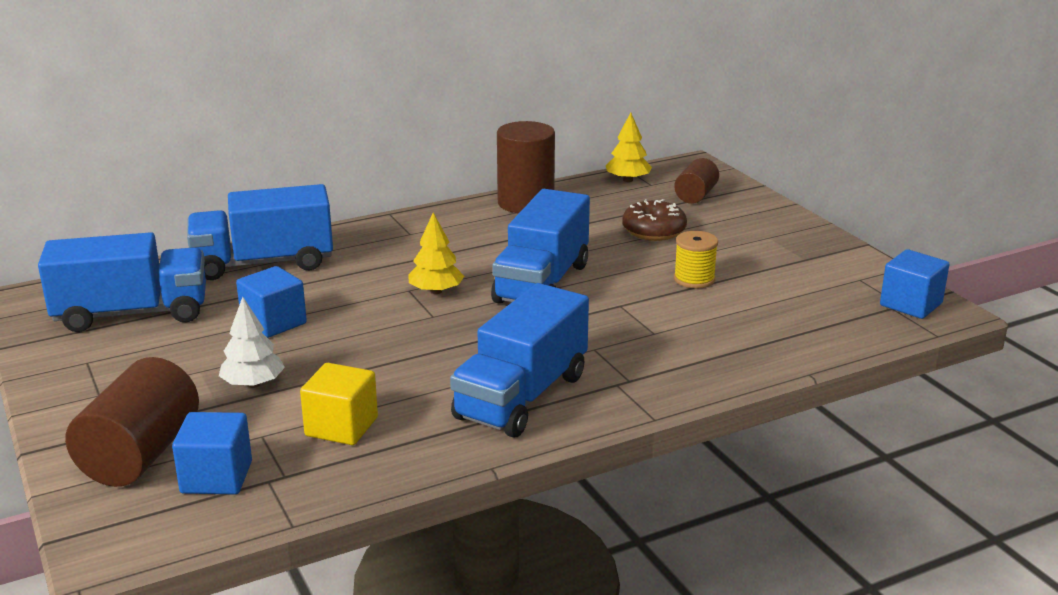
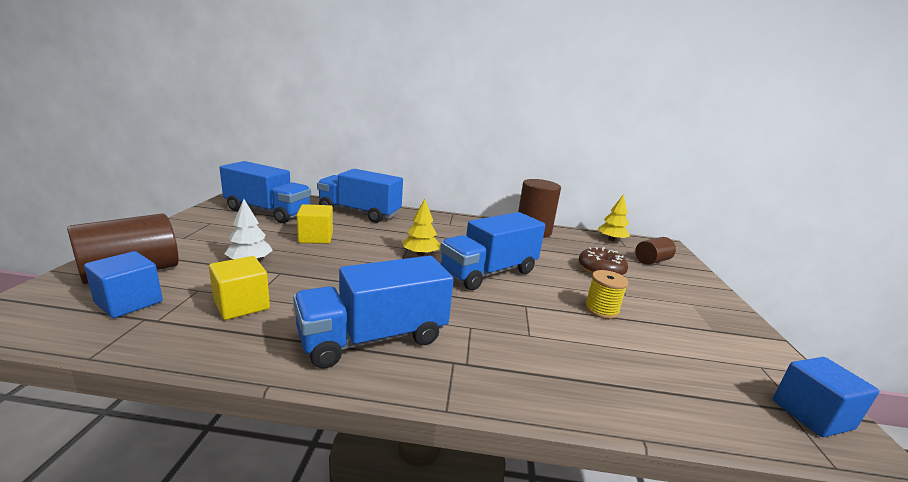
camera: 30 degrees right, 5 degrees down
(274, 323) = (316, 238): blue cube -> yellow cube

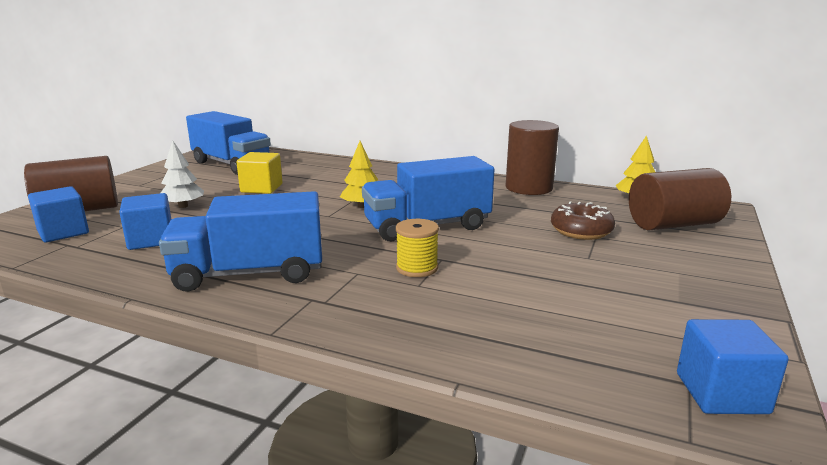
camera: 20 degrees right, 0 degrees up
(242, 305) = (151, 240): yellow cube -> blue cube
(359, 213) = (327, 166): blue truck -> none
(601, 310) = (536, 269): yellow spool -> yellow spool (417, 268)
(652, 261) = (673, 224): brown cylinder -> brown cylinder, size x1.71

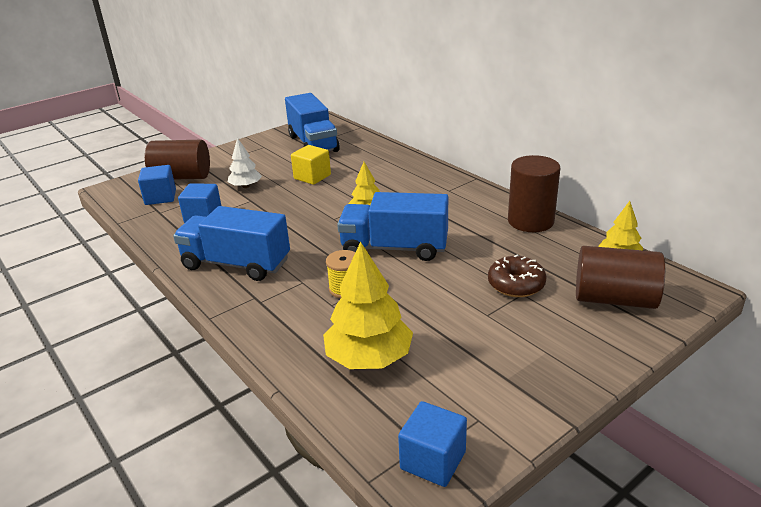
camera: 30 degrees right, 10 degrees up
(524, 321) = (369, 358): none -> yellow tree

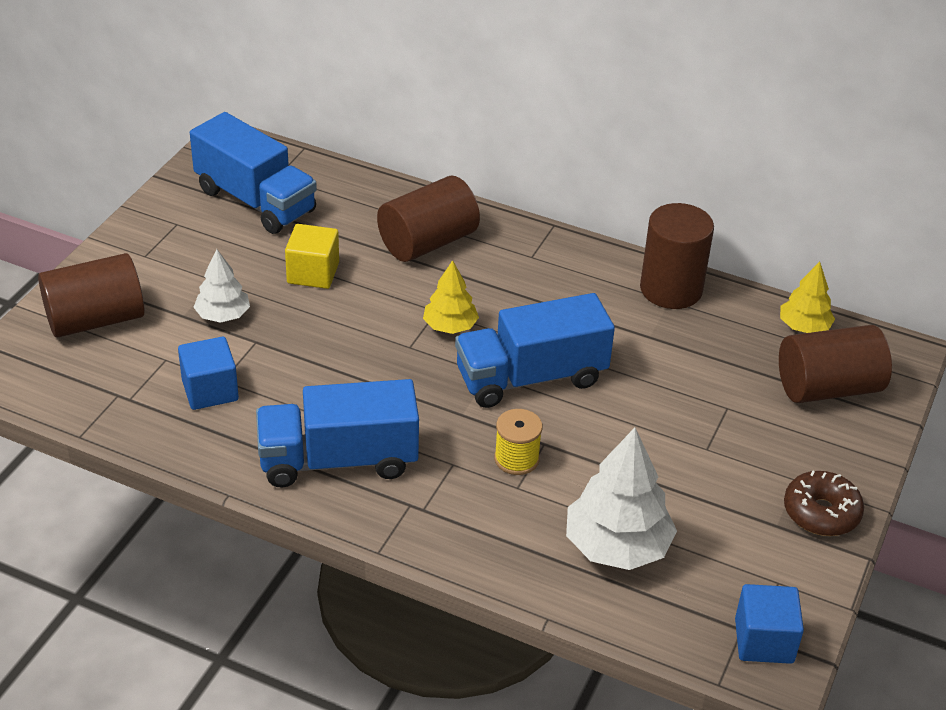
camera: 30 degrees left, 10 degrees up
(160, 197) = (100, 369): blue cube -> none
(369, 358) = (617, 546): yellow tree -> white tree
(390, 174) = (427, 242): none -> brown cylinder
(516, 284) = (713, 396): brown donut -> brown donut (821, 513)

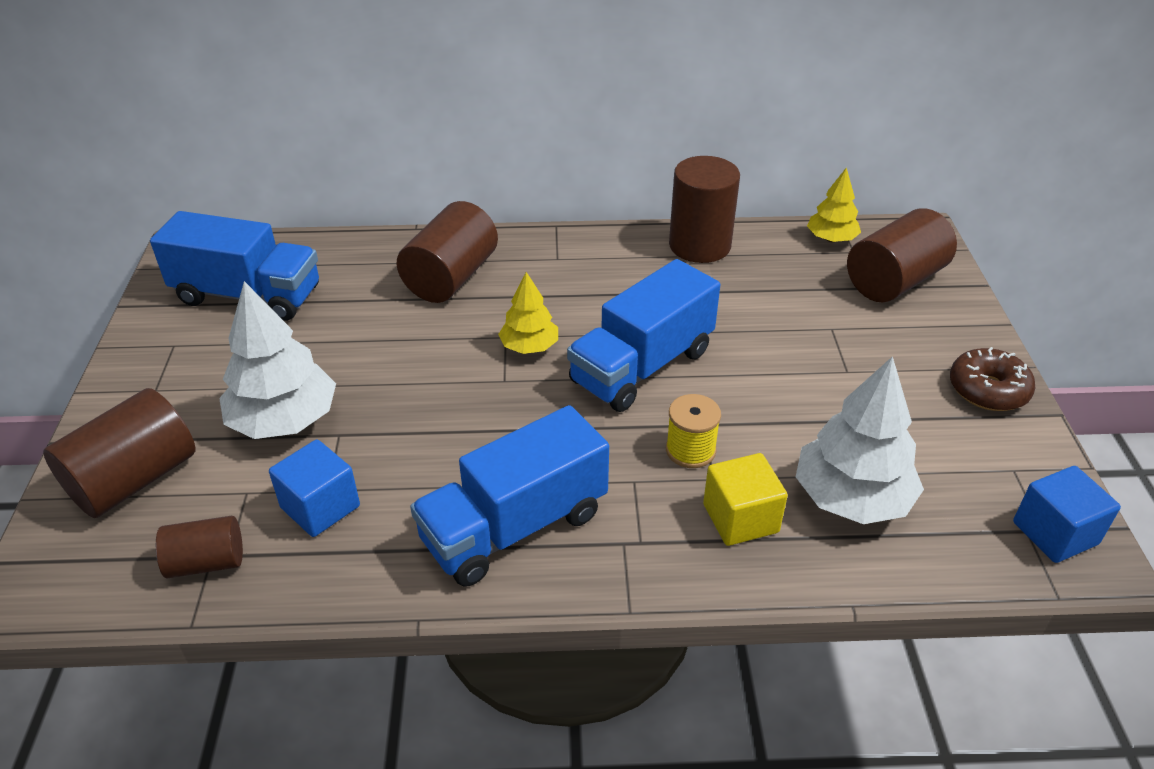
camera: 25 degrees left, 0 degrees up
(112, 398) = (207, 562): none -> brown cylinder
(223, 315) = (284, 420): white tree -> white tree, size x1.72
(313, 273) = (355, 344): yellow cube -> yellow cube (740, 518)

